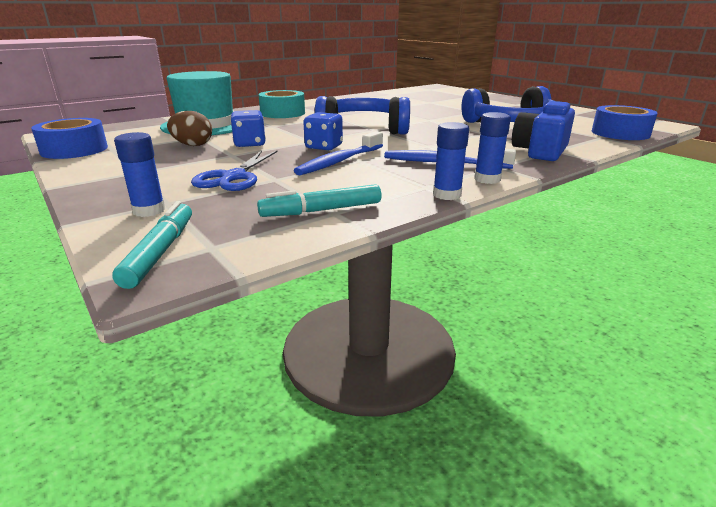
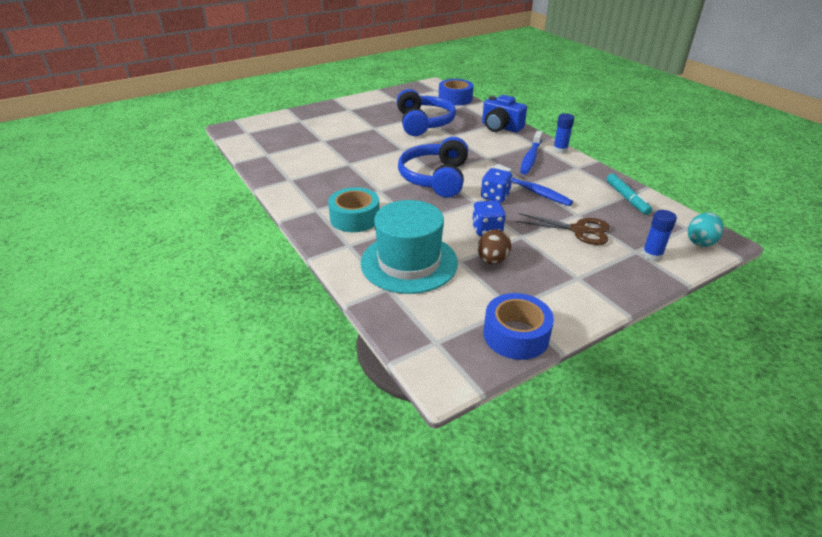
camera: 85 degrees left, 10 degrees up
(160, 251) = (700, 241): turquoise marker -> turquoise egg
(234, 177) = (579, 230): blue scissors -> brown scissors
(447, 195) = (589, 163): blue glue stick -> none

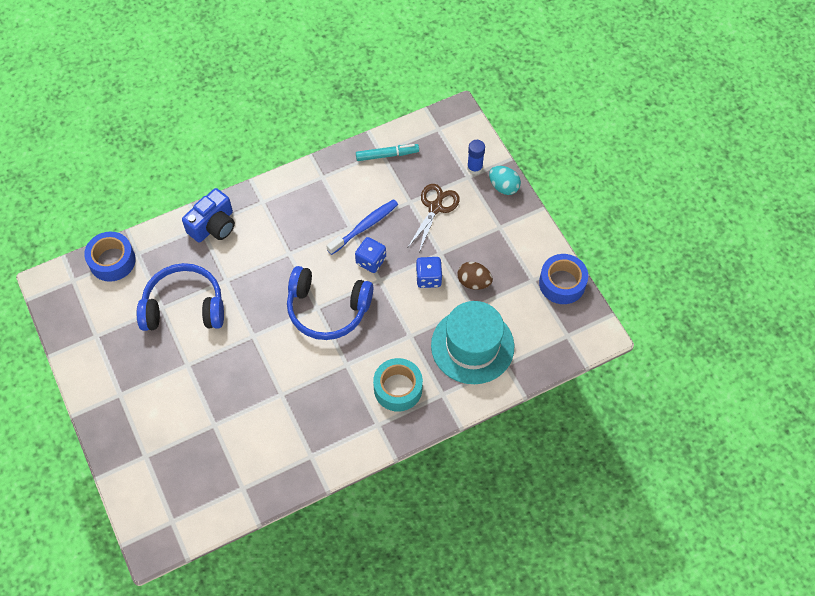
camera: 85 degrees left, 25 degrees up
(530, 158) = (295, 213): blue toothbrush -> none
(560, 150) = (281, 181): blue glue stick -> none
(700, 241) = (459, 128): turquoise egg -> turquoise egg (503, 187)

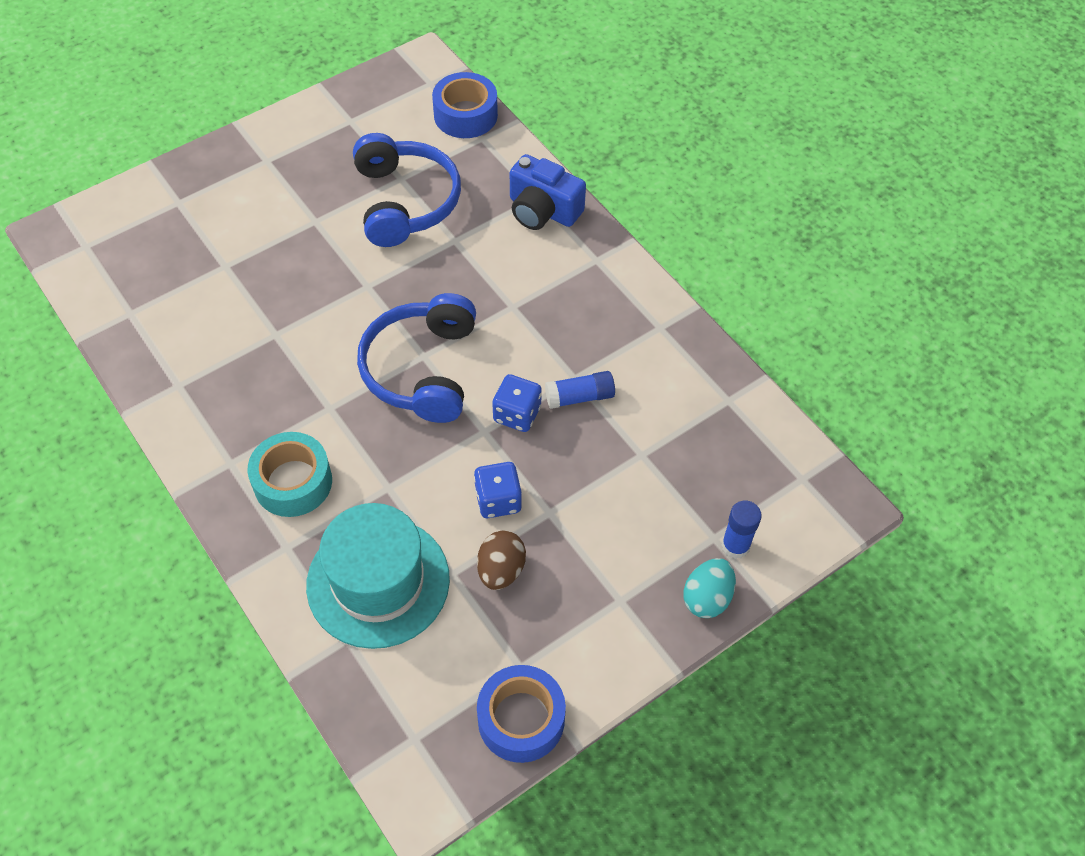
camera: 80 degrees right, 5 degrees down
(364, 226) = (579, 397): blue toothbrush -> blue glue stick
(387, 155) = (725, 409): turquoise marker -> none
(435, 208) = (638, 493): brown scissors -> none

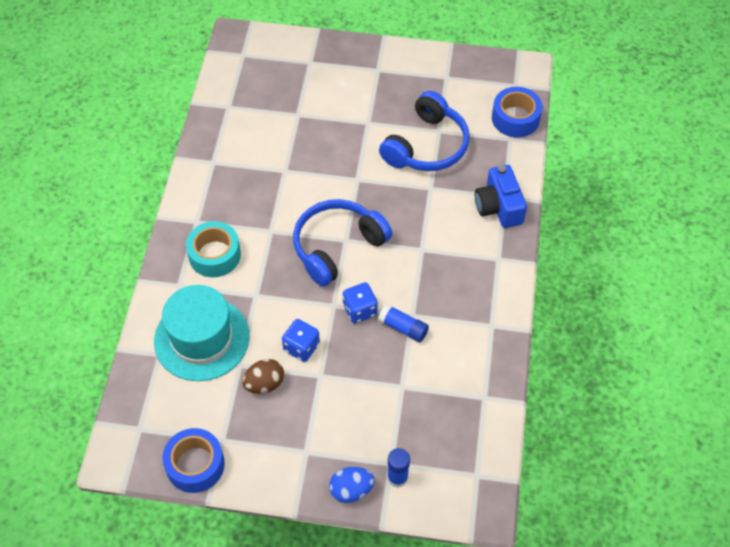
camera: 45 degrees right, 0 degrees up
(707, 598) = (351, 490): turquoise egg -> blue egg

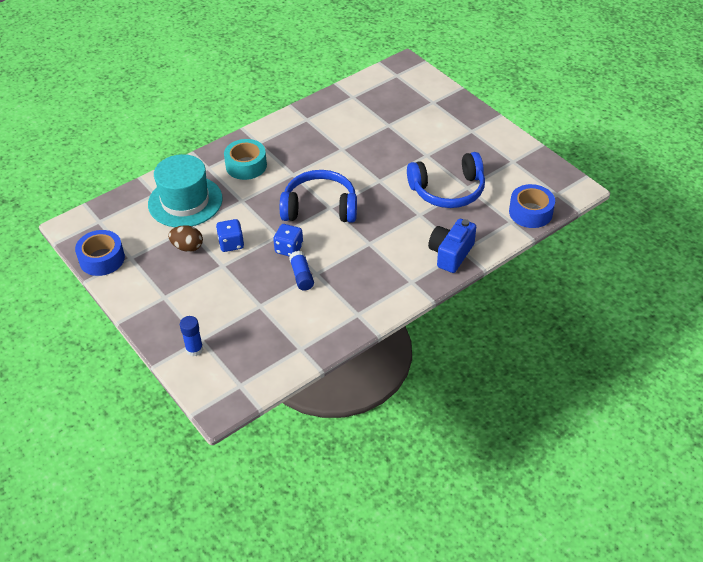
camera: 45 degrees right, 10 degrees down
(351, 490) = (161, 335): blue egg -> none

